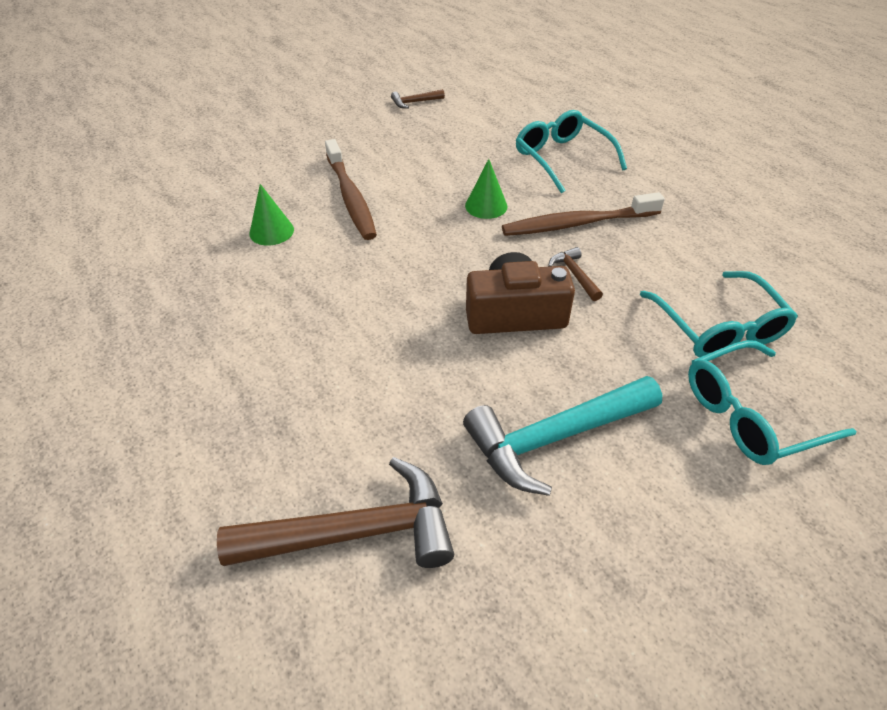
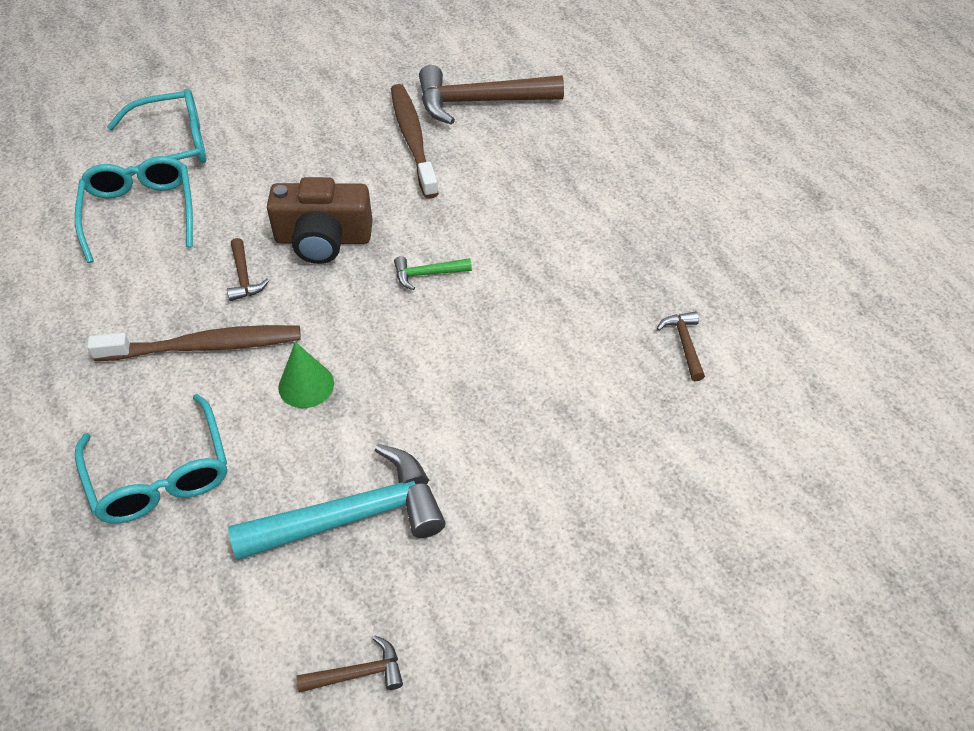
camera: 175 degrees left, 5 degrees up
(180, 249) = (684, 344): none -> brown hammer
(271, 231) = (580, 363): green cone -> none
(350, 197) = (483, 416): brown toothbrush -> brown toothbrush (413, 139)
(404, 288) = (427, 274): none -> green hammer
(554, 438) = (330, 142): turquoise hammer -> turquoise hammer (353, 516)

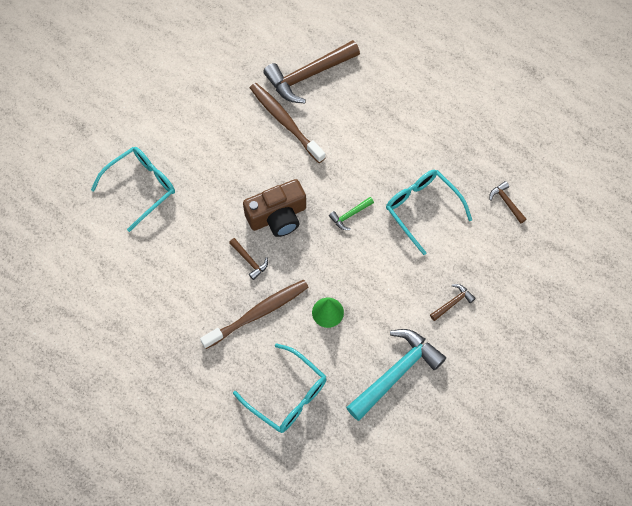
camera: 25 degrees left, 15 degrees up
(140, 213) = (158, 243): turquoise glasses -> turquoise glasses (422, 209)
(358, 673) = (445, 445): brown hammer -> brown hammer (453, 302)

